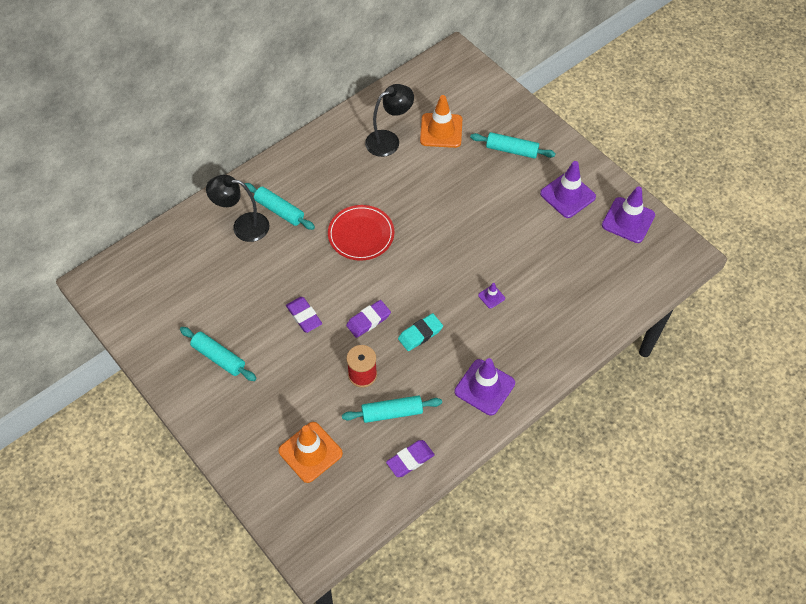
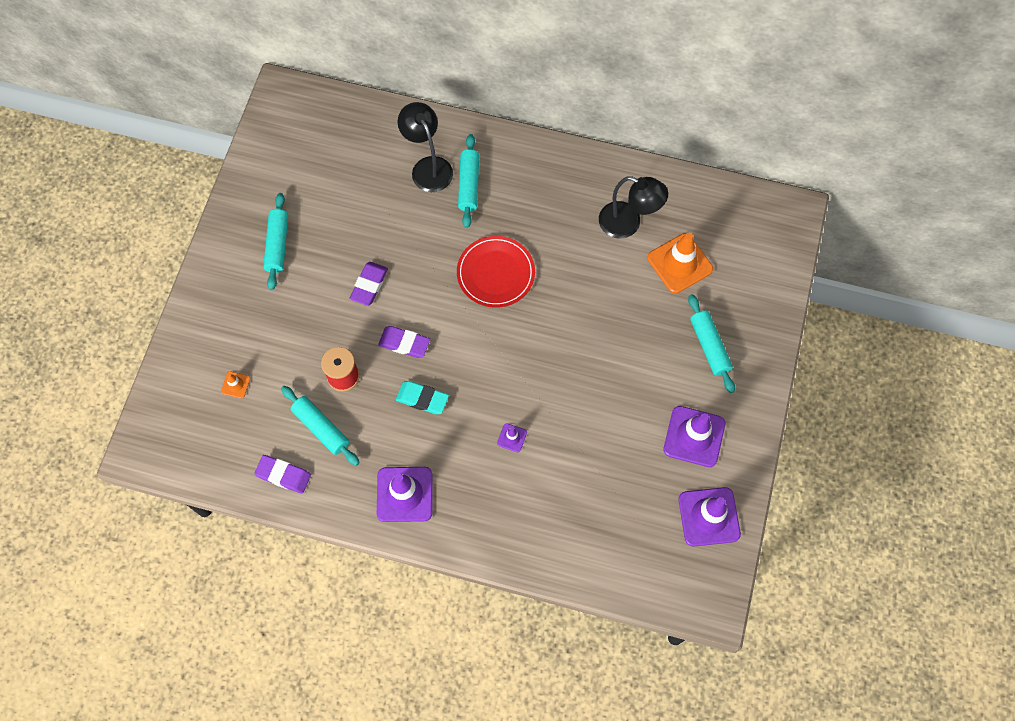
camera: 55 degrees right, 10 degrees up
(310, 452) = (235, 385): orange traffic cone -> orange traffic cone, size x0.46

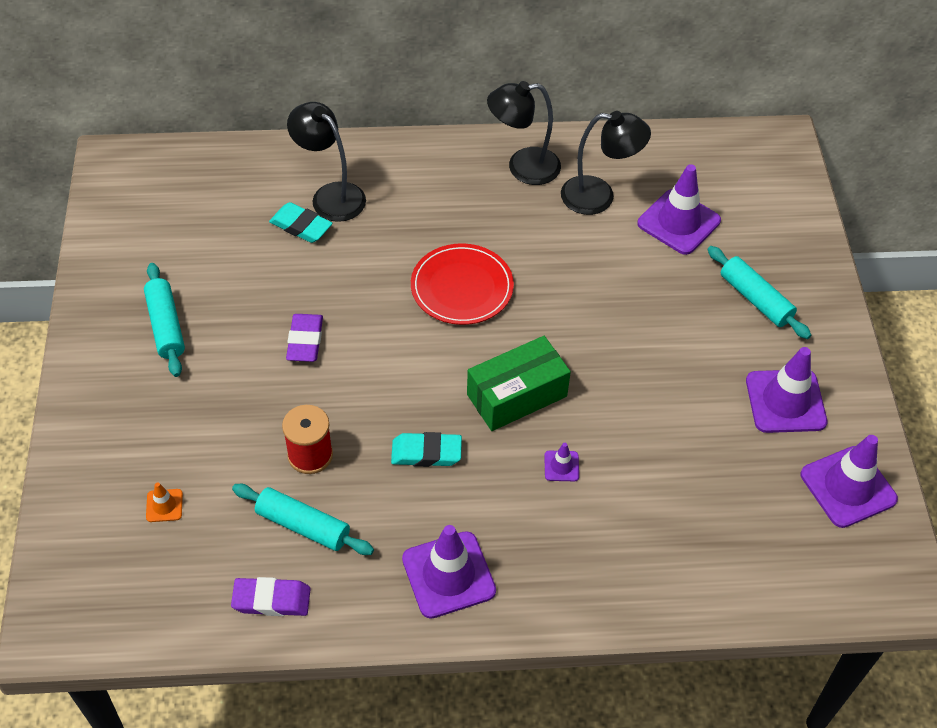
camera: 20 degrees left, 15 degrees down
(398, 188) = (301, 226): none -> turquoise eraser
(404, 343) = (377, 395): purple eraser -> none
(469, 185) = (389, 202): turquoise rolling pin -> none
(502, 373) = (516, 395): none -> green box
(580, 181) = (523, 167): none -> black lamp
(680, 263) = (678, 222): orange traffic cone -> purple traffic cone

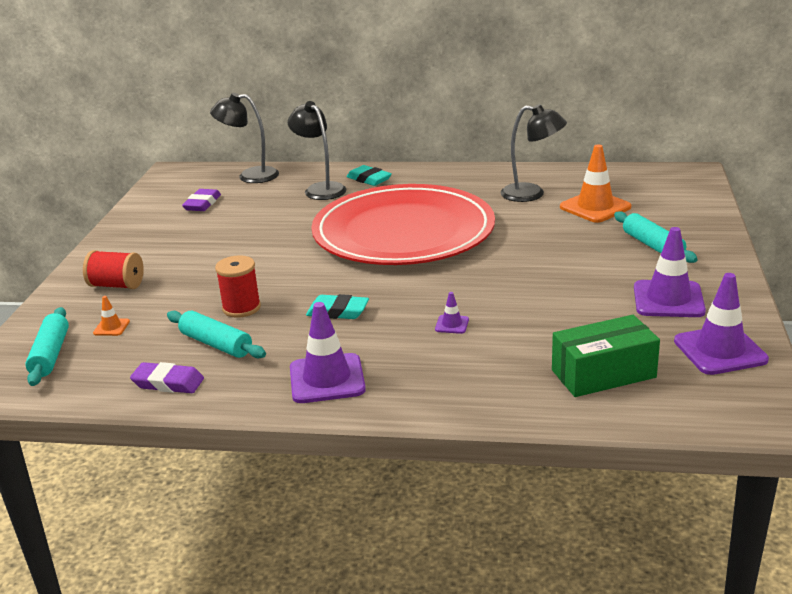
camera: 15 degrees right, 25 degrees down
(137, 422) = (117, 285): none -> red spool
(166, 326) = (165, 242): turquoise rolling pin -> turquoise rolling pin (50, 355)
(301, 226) = (291, 201): turquoise eraser -> turquoise eraser (369, 179)
(305, 341) = (267, 252): purple eraser -> purple eraser (202, 204)
(462, 287) = (403, 232): red plate -> red plate, size x2.15
(516, 395) = (427, 286): green box -> green box (603, 374)
(523, 167) = (474, 180): black lamp -> black lamp (250, 176)
(678, 222) = (595, 207): purple traffic cone -> orange traffic cone

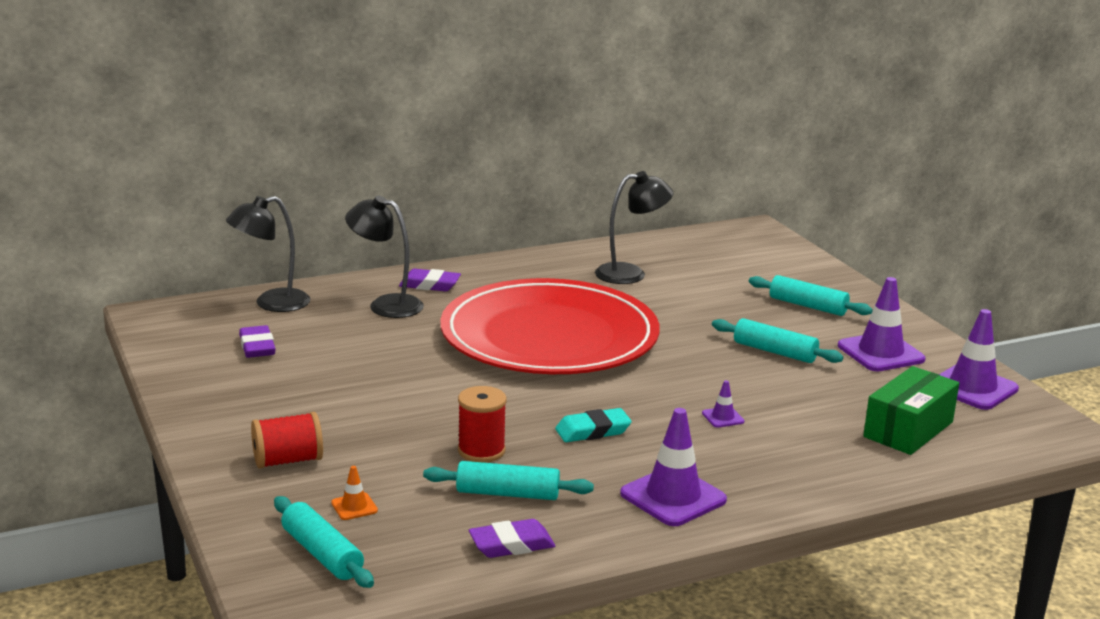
camera: 35 degrees left, 5 degrees down
(369, 179) = (430, 285): turquoise eraser -> purple eraser
(570, 279) = (775, 351): none -> turquoise rolling pin
(595, 207) = (709, 277): orange traffic cone -> none

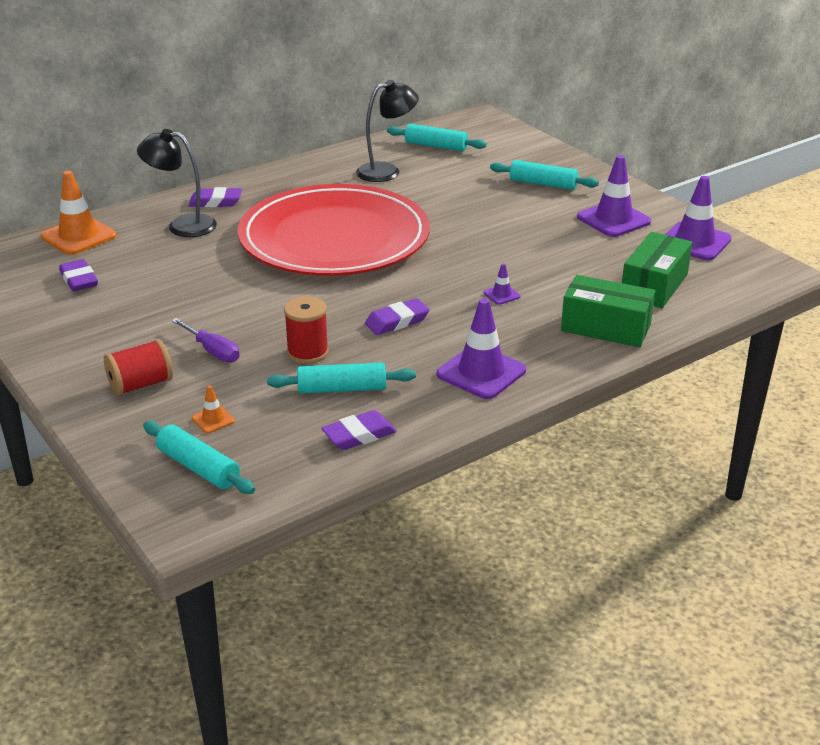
camera: 10 degrees left, 10 degrees up
(271, 303) = (78, 236): black lamp -> orange traffic cone
(376, 436) = (212, 351): none -> purple screwdriver
(593, 431) = (397, 321): turquoise eraser -> purple eraser
(775, 351) = (527, 229): turquoise rolling pin -> turquoise rolling pin (436, 146)
(836, 467) = (605, 327): none -> green box

